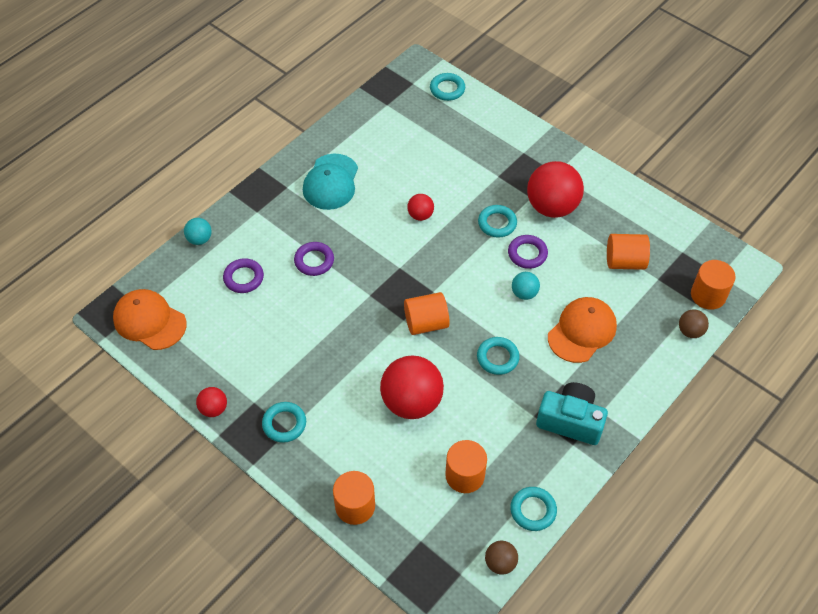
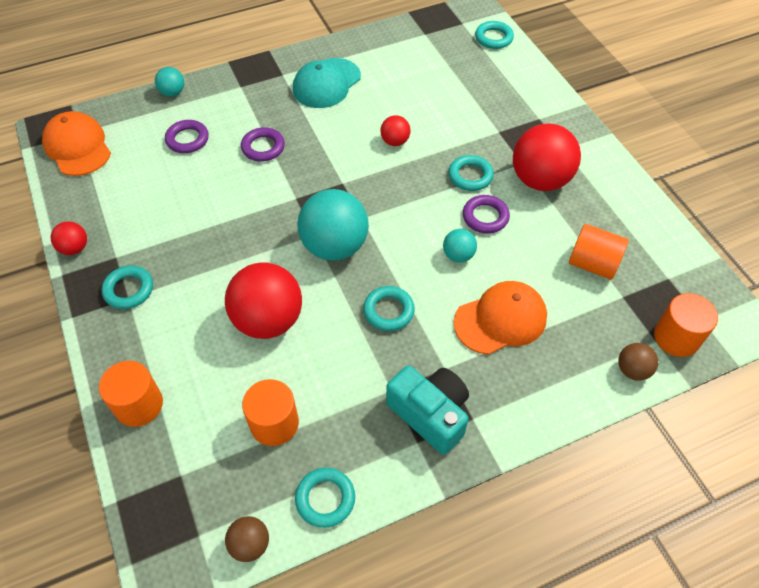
camera: 25 degrees right, 0 degrees up
(426, 323) = (335, 246): orange cylinder -> turquoise ball

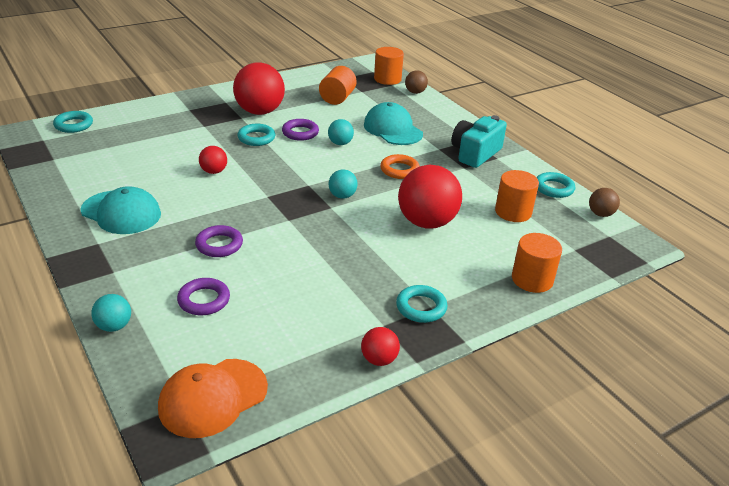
camera: 100 degrees left, 20 degrees down
(335, 246) = (342, 196): turquoise ball -> turquoise ball, size x0.48
(388, 311) = (399, 170): turquoise ring -> orange ring
(500, 319) = (392, 129): orange cap -> turquoise cap

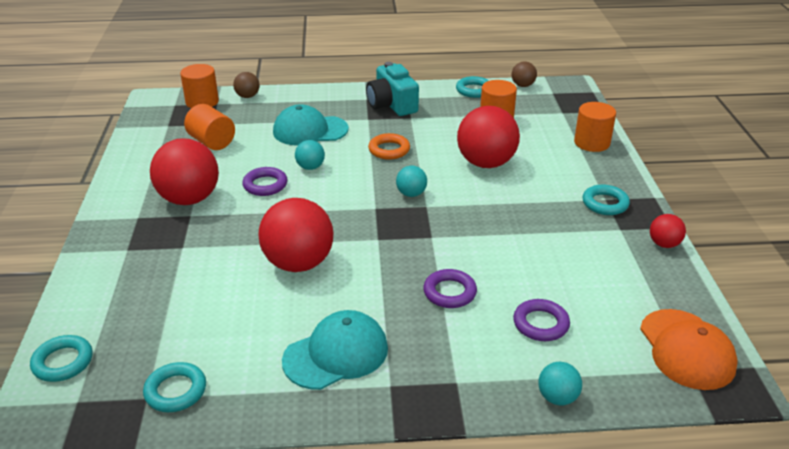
camera: 60 degrees left, 0 degrees up
(214, 171) = (298, 263): red ball -> red ball, size x2.08
(256, 138) = (249, 216): turquoise ring -> turquoise ring (175, 391)

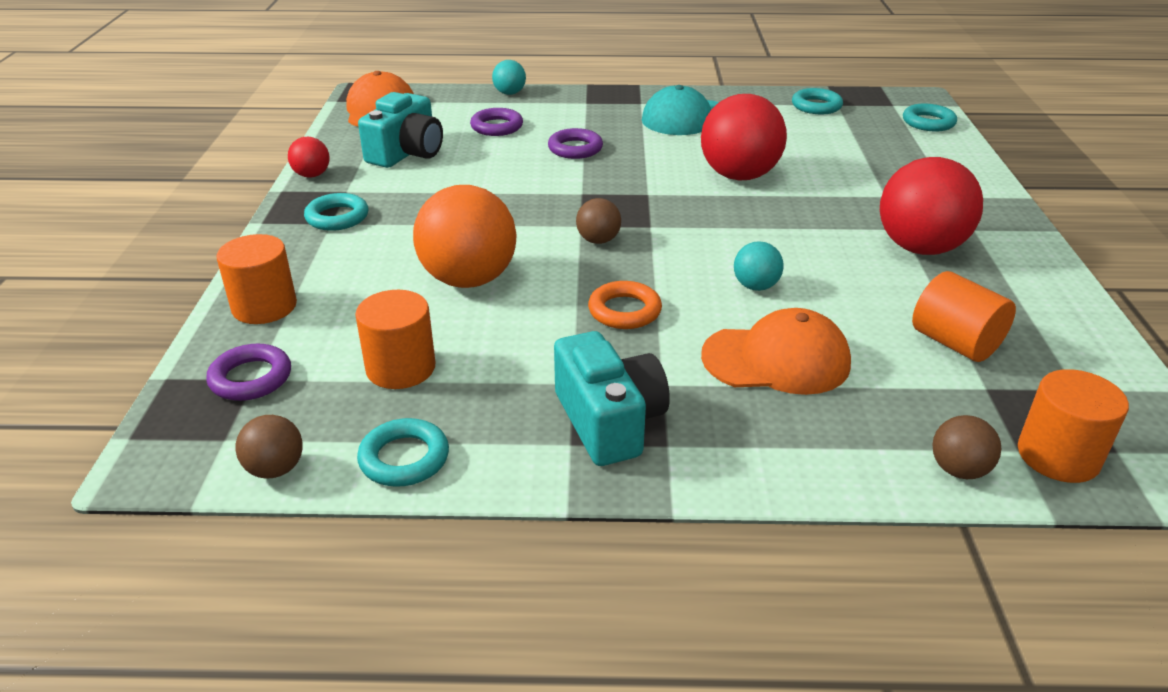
camera: 175 degrees left, 0 degrees up
(265, 185) = (817, 262): purple ring -> purple ring (251, 378)
(310, 130) = (776, 360): turquoise cap -> orange cap
(411, 194) = (598, 240): turquoise ball -> brown ball
(486, 163) = (468, 279): red ball -> orange ball
(605, 277) = (407, 153): none -> turquoise camera

